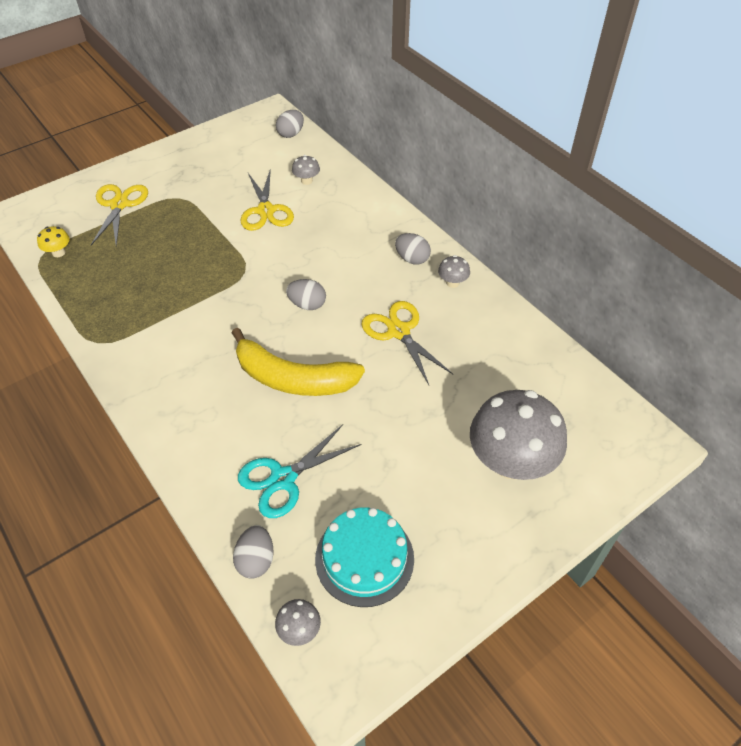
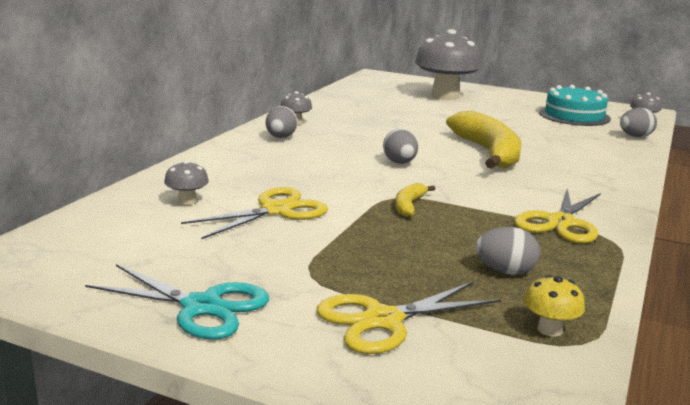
camera: 120 degrees left, 30 degrees down
(227, 271) = (409, 205): none -> yellow banana
(283, 479) = (572, 140): turquoise scissors -> turquoise scissors (202, 307)
(291, 134) = (64, 235): grey egg -> grey egg (505, 271)
(399, 331) = (380, 130): yellow scissors -> yellow scissors (560, 223)

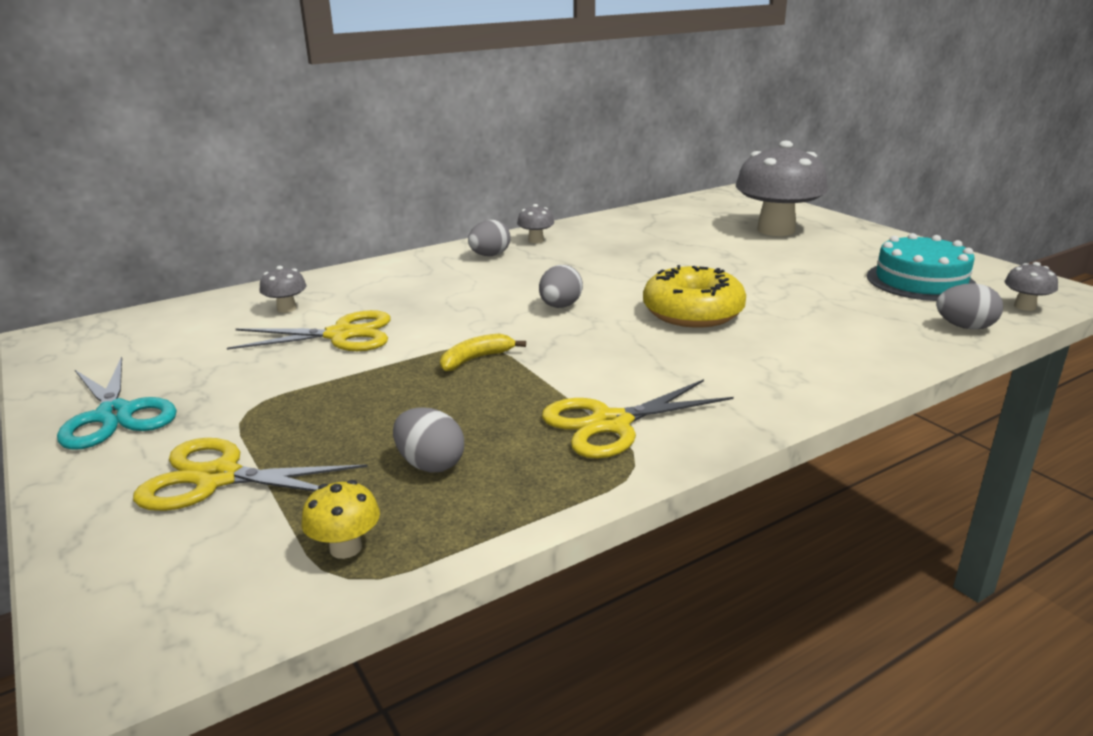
camera: 35 degrees right, 5 degrees up
(488, 153) = (692, 313): yellow banana -> yellow donut

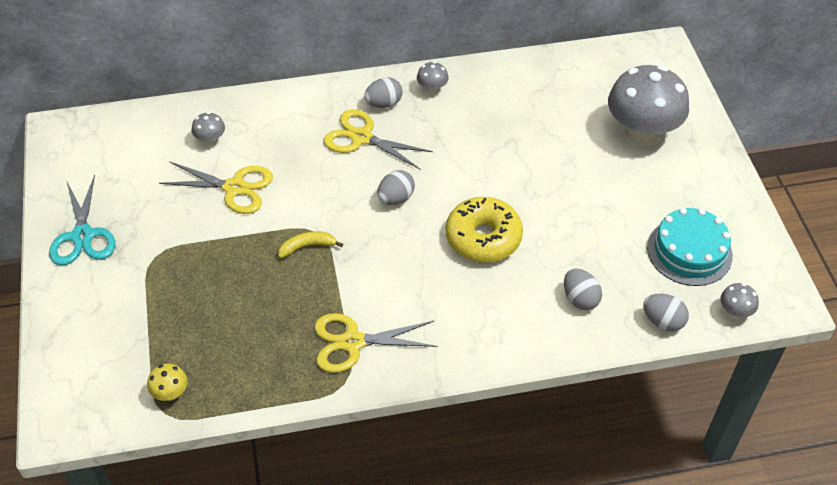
camera: 20 degrees right, 25 degrees up
(218, 478) = (124, 315): yellow scissors -> yellow scissors (362, 138)
(430, 464) = (236, 343): grey egg -> grey egg (580, 299)

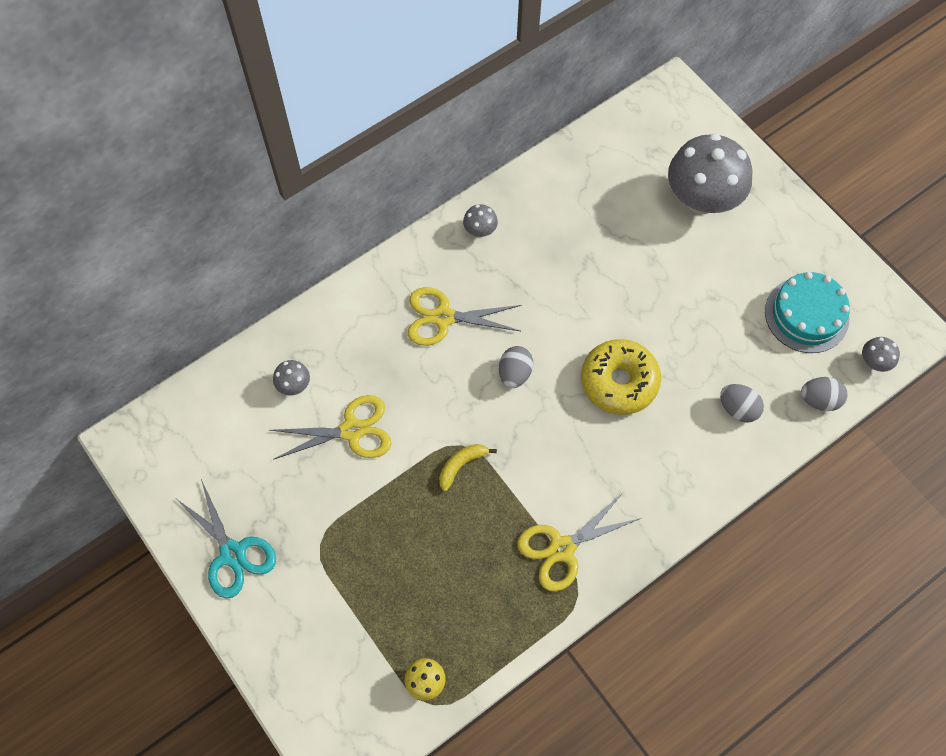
camera: 25 degrees left, 15 degrees up
(384, 104) = (442, 268): grey egg -> none

